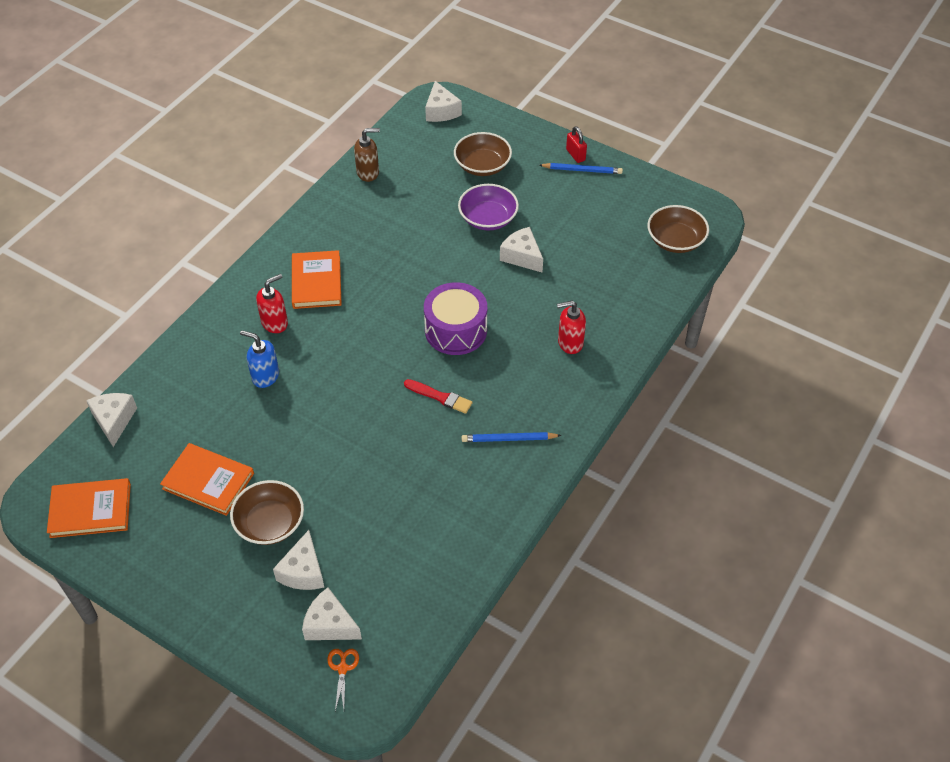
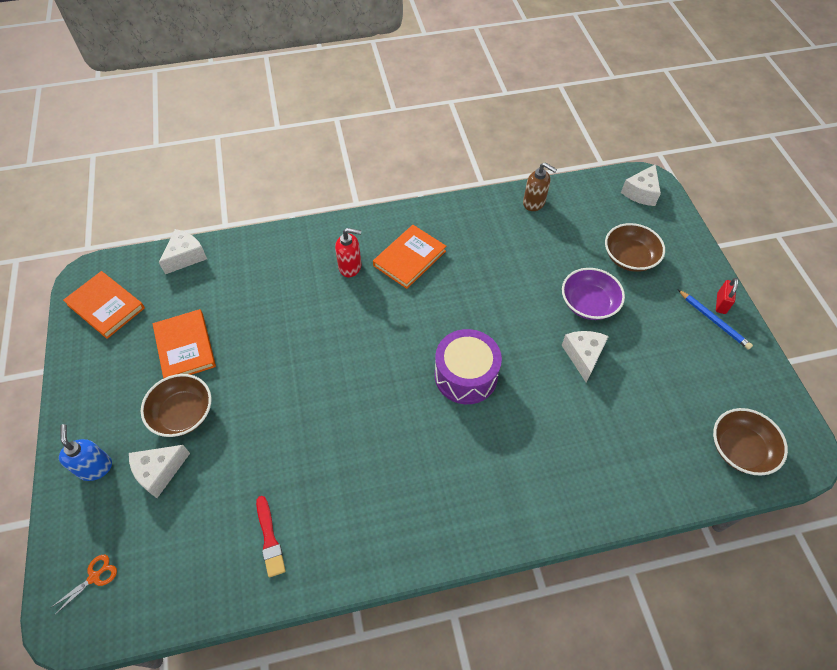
camera: 45 degrees right, 5 degrees up
(265, 376) = (301, 301): blue soap dispenser -> blue soap dispenser (95, 467)
(330, 624) = (127, 532): white cheese -> none
(439, 397) = (395, 420): red brush -> red brush (269, 538)
(509, 439) = (407, 504): blue pencil -> none
(570, 343) = (545, 464): red soap dispenser -> none

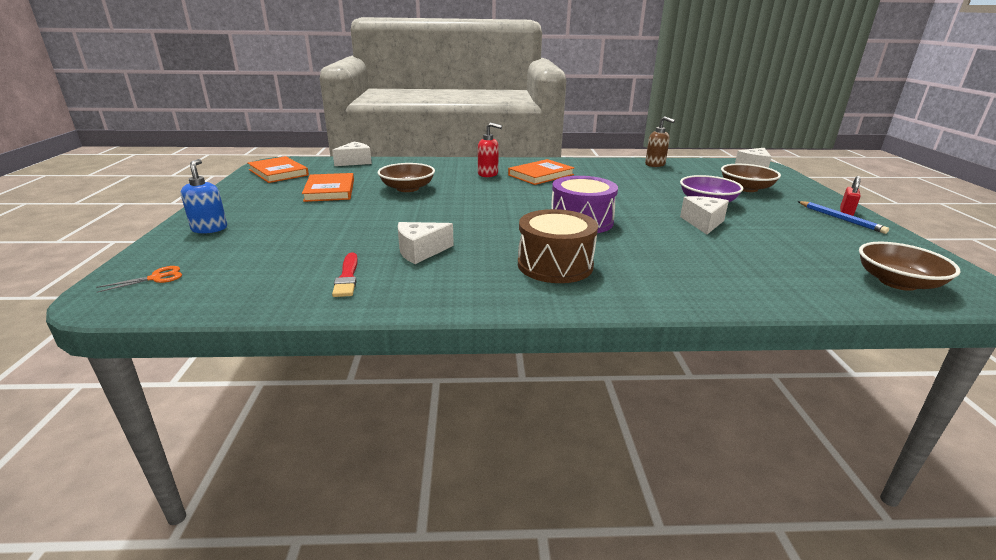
camera: 10 degrees right, 30 degrees down
(159, 472) = (265, 236): white cheese -> white cheese (420, 251)
(183, 413) = (307, 214): brown bowl -> brown bowl (407, 188)
(451, 476) = (555, 265): none -> brown drum

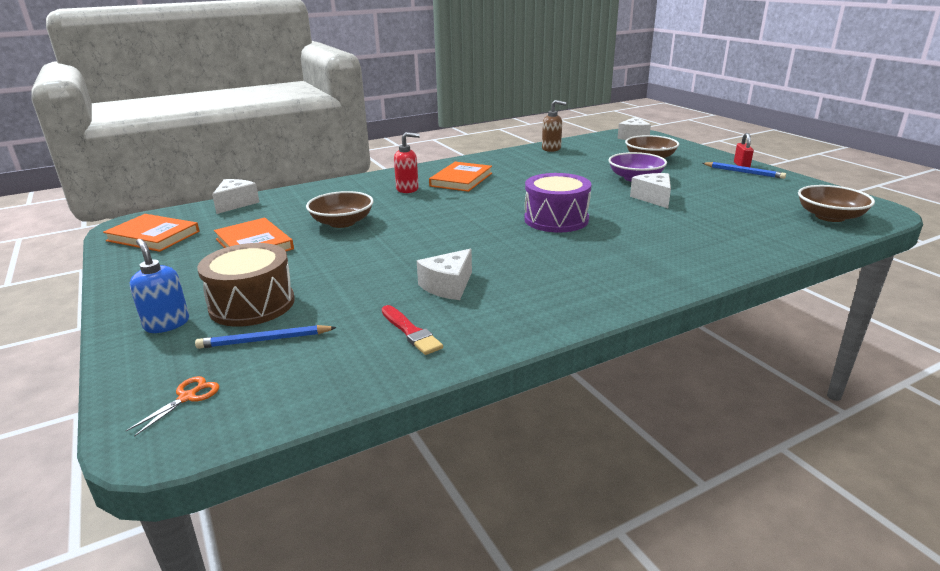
camera: 25 degrees left, 0 degrees up
(248, 255) = (265, 340): none -> blue pencil
(555, 265) = (585, 267): brown drum -> brown drum (252, 304)

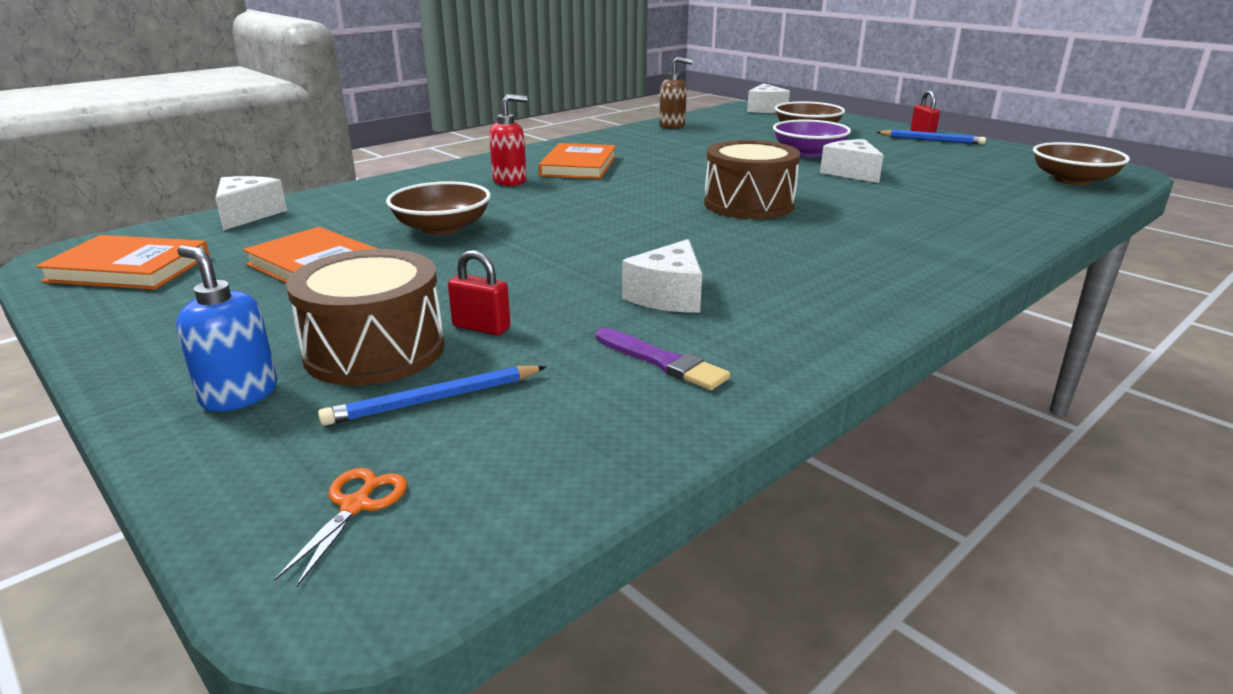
camera: 15 degrees left, 0 degrees up
(320, 296) = (481, 327): none -> red padlock
(410, 332) = (662, 361): red brush -> purple brush
(556, 219) = (748, 204): purple drum -> brown drum

